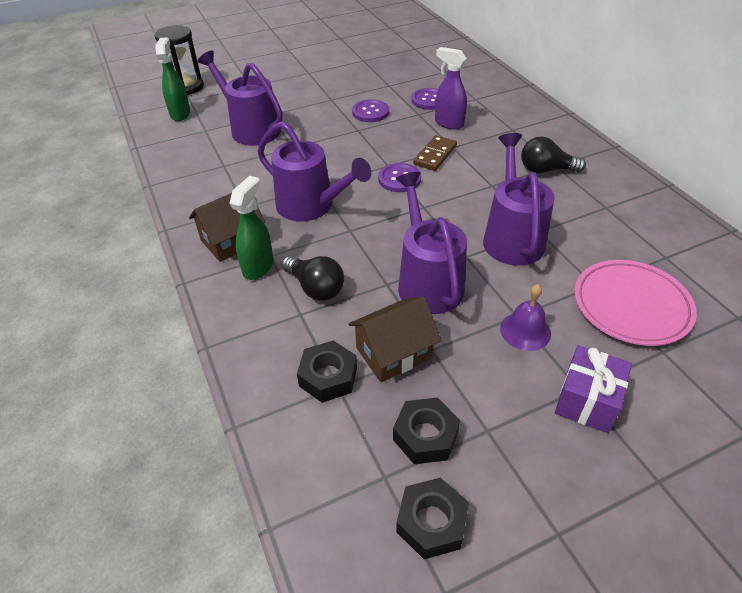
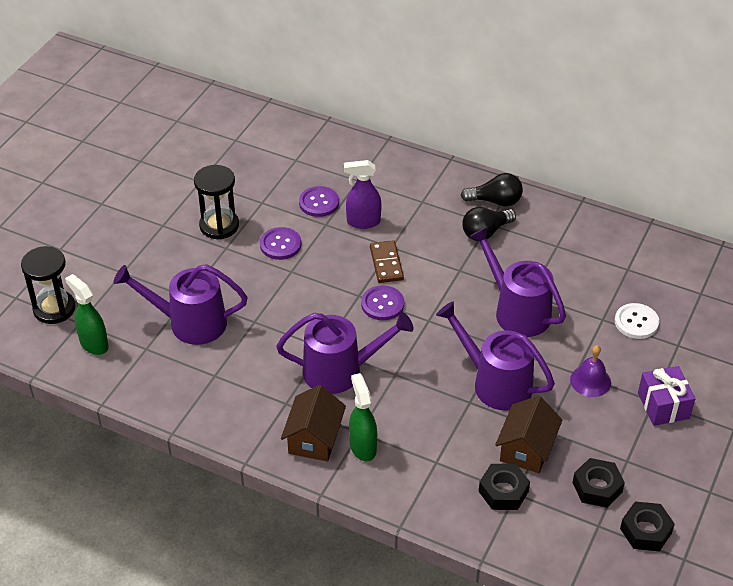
camera: 40 degrees left, 0 degrees up
(315, 288) = (424, 436): black light bulb -> black light bulb (495, 201)
(343, 86) = (219, 225): none -> black hourglass
(631, 306) = (636, 322): pink plate -> white button

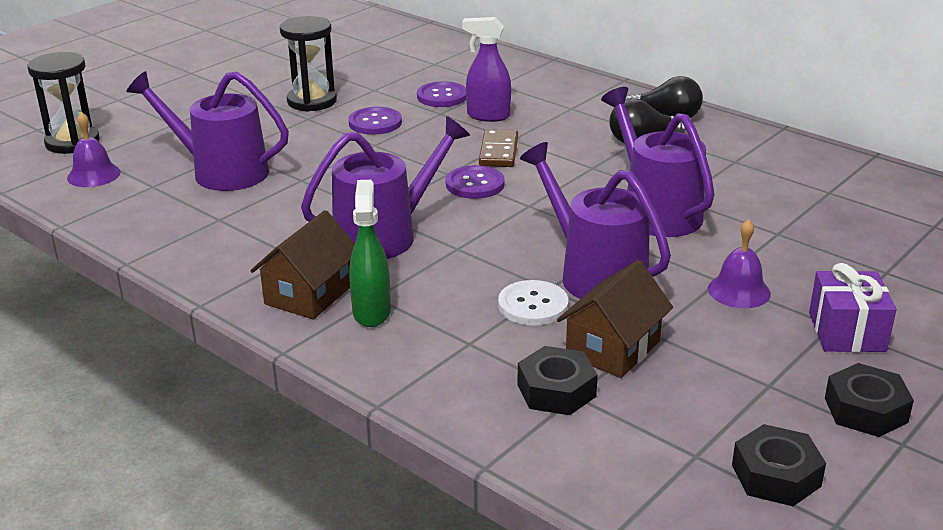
camera: 15 degrees right, 15 degrees down
(94, 344) = (93, 175): green spray bottle -> purple bell
(340, 371) = (384, 235): purple watering can -> purple watering can turned 45 degrees counterclockwise
(597, 487) = (709, 409): black nut -> black nut (865, 410)
(636, 322) = (828, 242): white button -> white button (533, 305)

